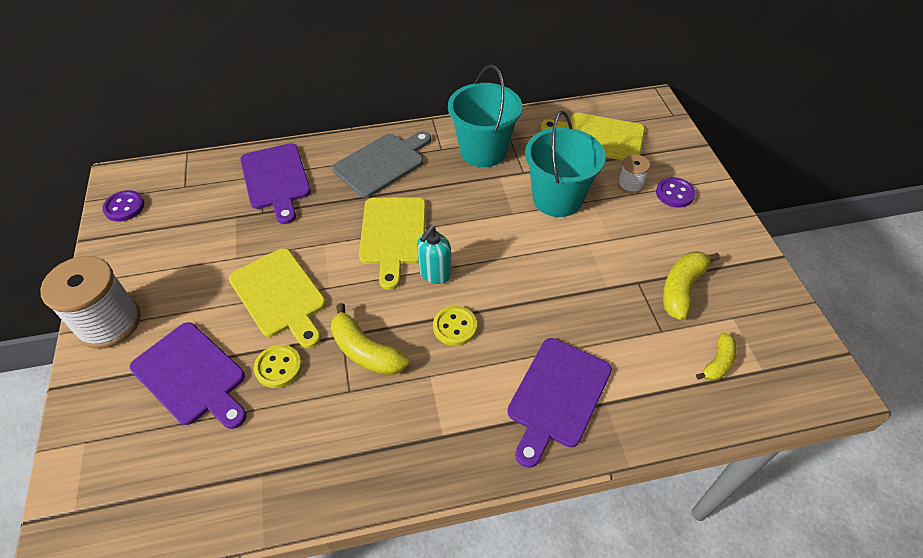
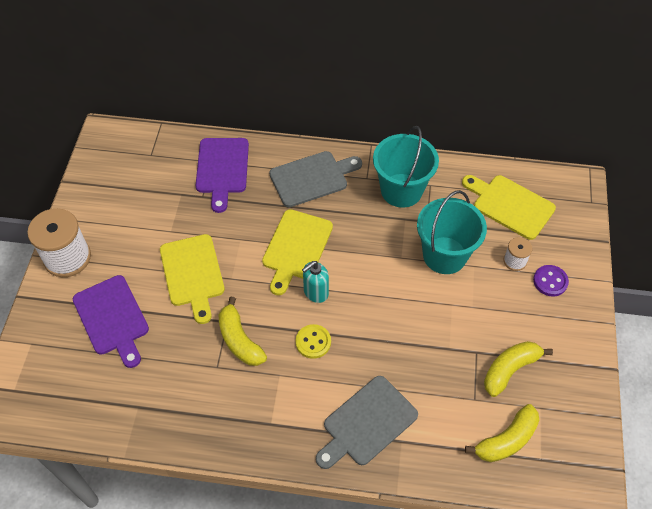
camera: 20 degrees right, 5 degrees up
(124, 207) = (101, 161): purple button -> none
(278, 367) = (173, 331): yellow button -> none
(557, 396) = (366, 423): purple cutting board -> grey cutting board
(718, 362) = (506, 440): yellow banana -> yellow banana, size x1.60

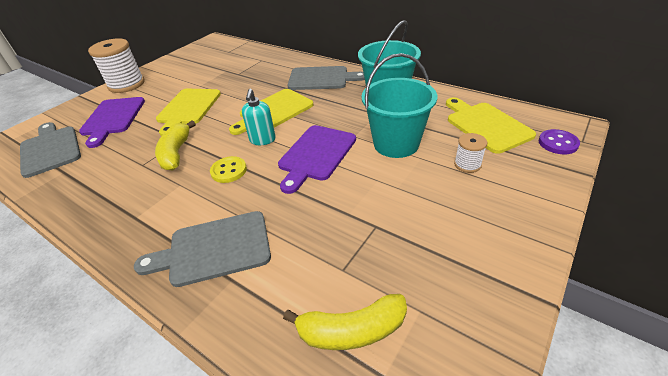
camera: 30 degrees right, 15 degrees down
(85, 386) = (50, 149): none -> grey cutting board
(222, 169) = (264, 64): purple cutting board -> purple cutting board (316, 155)
(315, 292) = (262, 140): turquoise soap dispenser -> turquoise soap dispenser turned 75 degrees counterclockwise
(510, 369) = (404, 255): yellow banana -> none
(550, 281) = (500, 190): purple button -> purple button (558, 143)

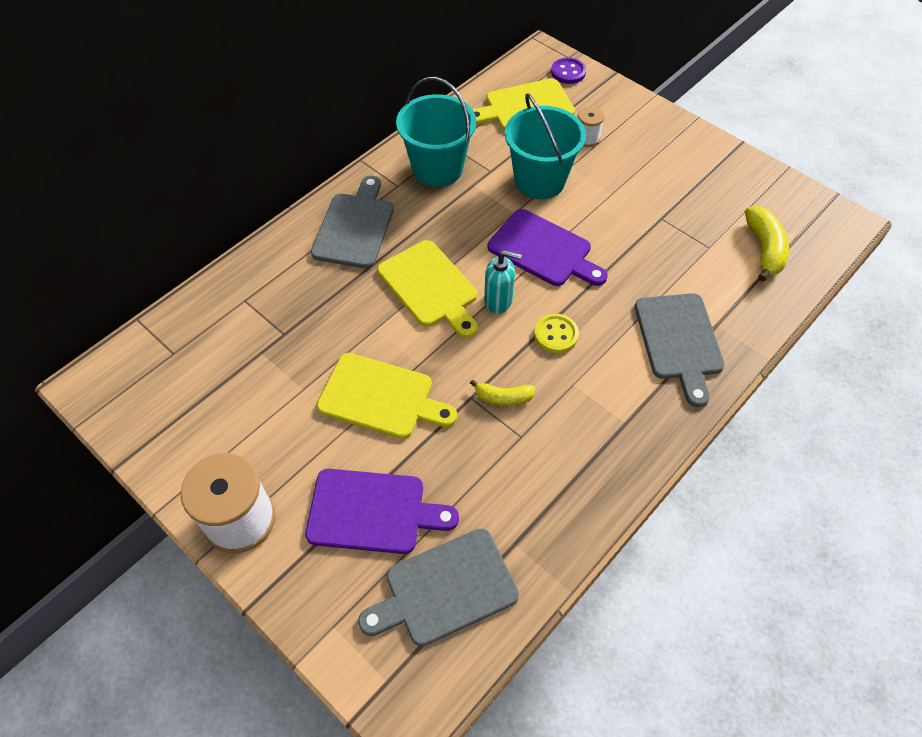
camera: 85 degrees left, 15 degrees up
(176, 153) = (503, 398): yellow banana -> yellow banana, size x0.62

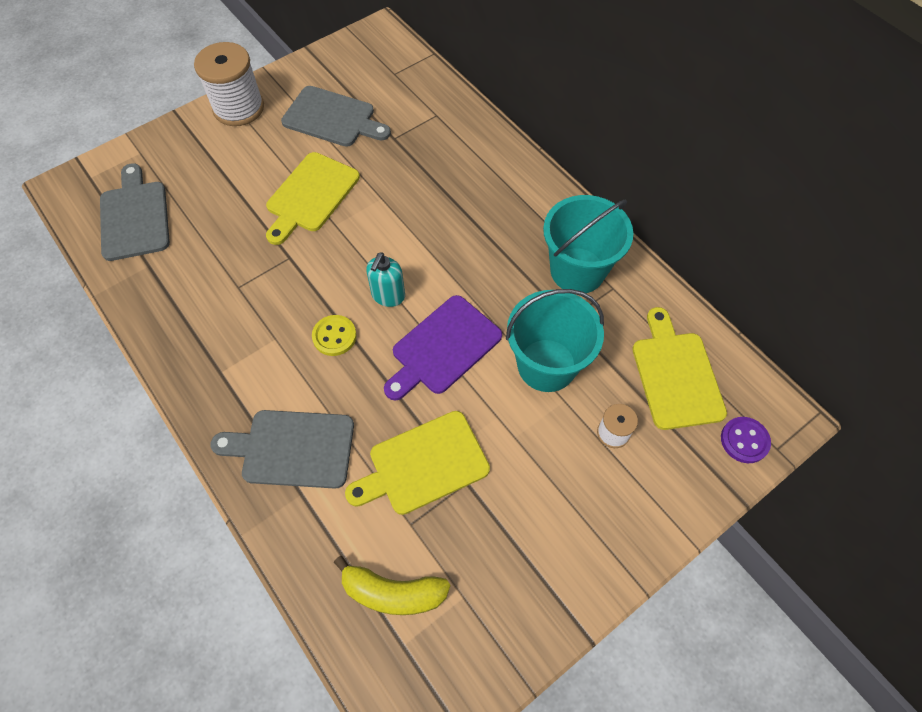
camera: 100 degrees right, 5 degrees up
(355, 227) = (506, 194): grey cutting board -> grey cutting board (332, 118)
(373, 512) = (213, 181): purple cutting board -> none
(430, 287) = (418, 243): yellow cutting board -> yellow cutting board (423, 464)
(503, 398) = (280, 281): yellow banana -> none

